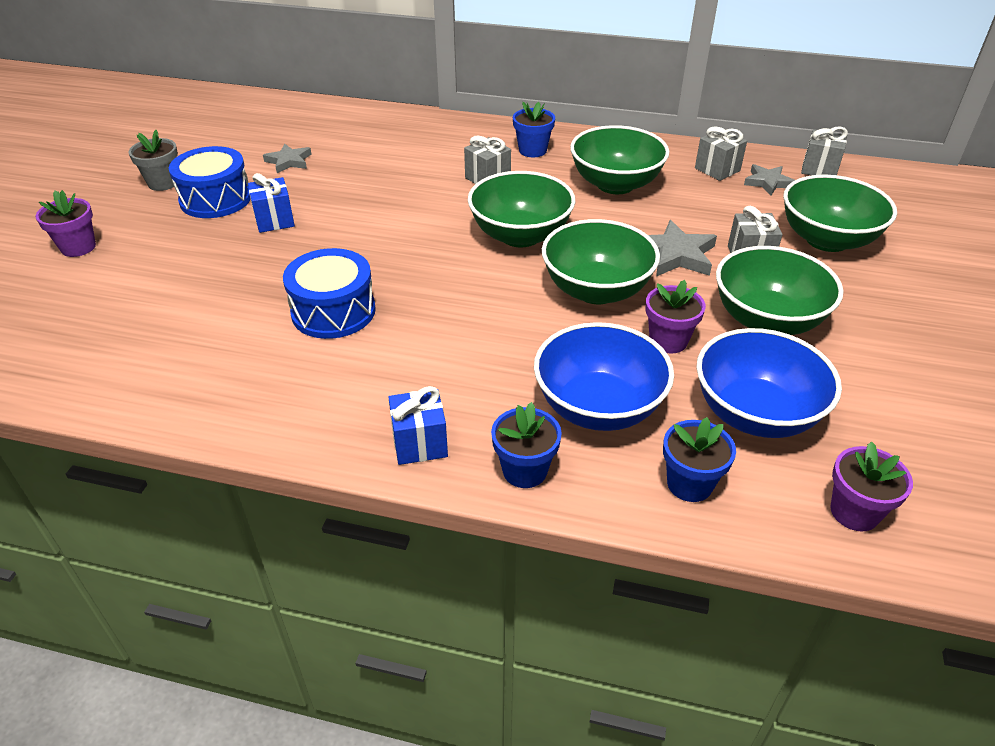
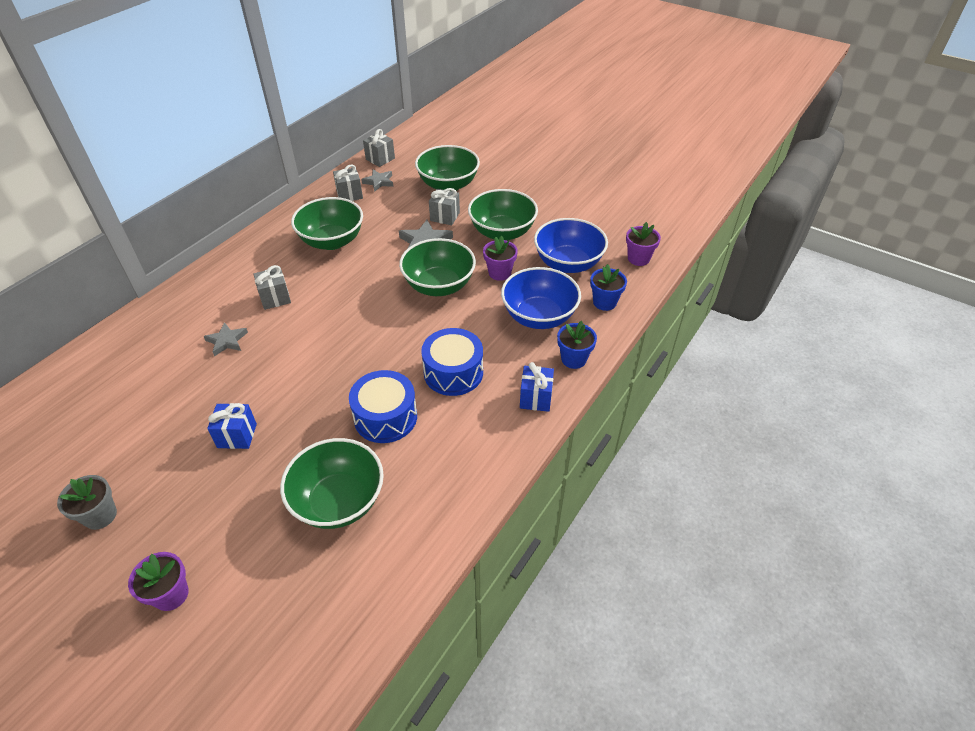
camera: 70 degrees left, 5 degrees up
(215, 199) = (167, 474): blue drum -> blue drum (453, 372)
(289, 161) = (143, 412): grey star -> grey star (227, 341)
(520, 235) = (359, 301): green bowl -> green bowl (338, 501)
(532, 150) = (255, 265): blue flower pot -> none

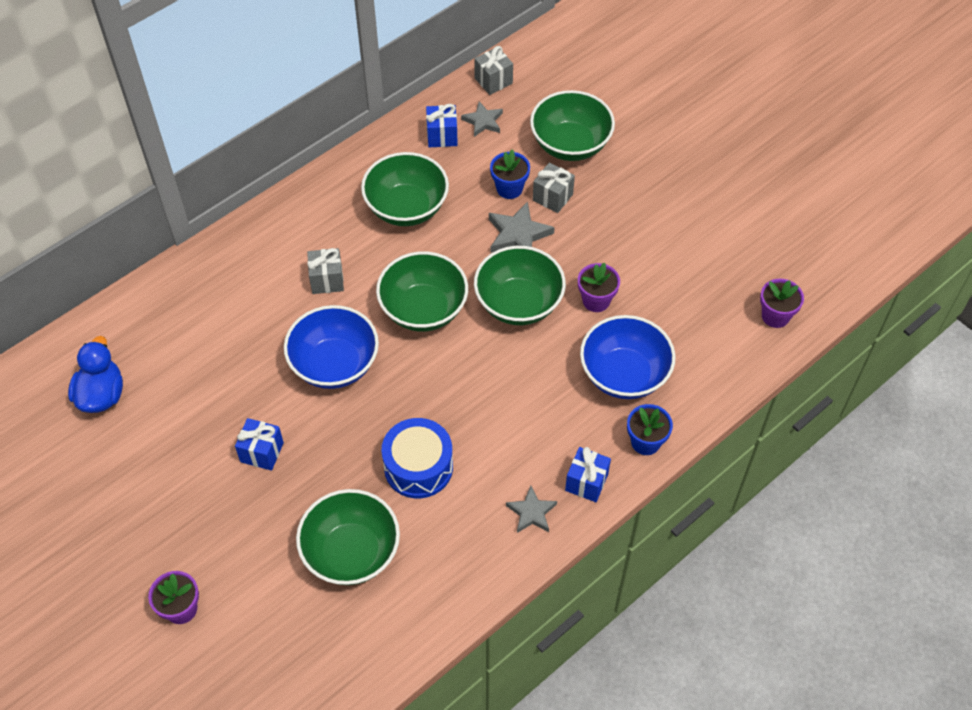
camera: 15 degrees right, 10 degrees up
(74, 420) = (101, 395): none -> blue duck
(100, 515) = (122, 510): grey flower pot -> none
(227, 341) = (266, 328): grey star -> grey star (531, 512)
(349, 195) = (442, 136): grey gift -> blue gift
(453, 372) = (504, 428): blue drum -> none
(502, 232) = (617, 238): green bowl -> green bowl (423, 309)
(568, 263) = (684, 304): blue bowl -> blue bowl (335, 364)
(604, 302) = (709, 372): blue flower pot -> blue flower pot (509, 188)

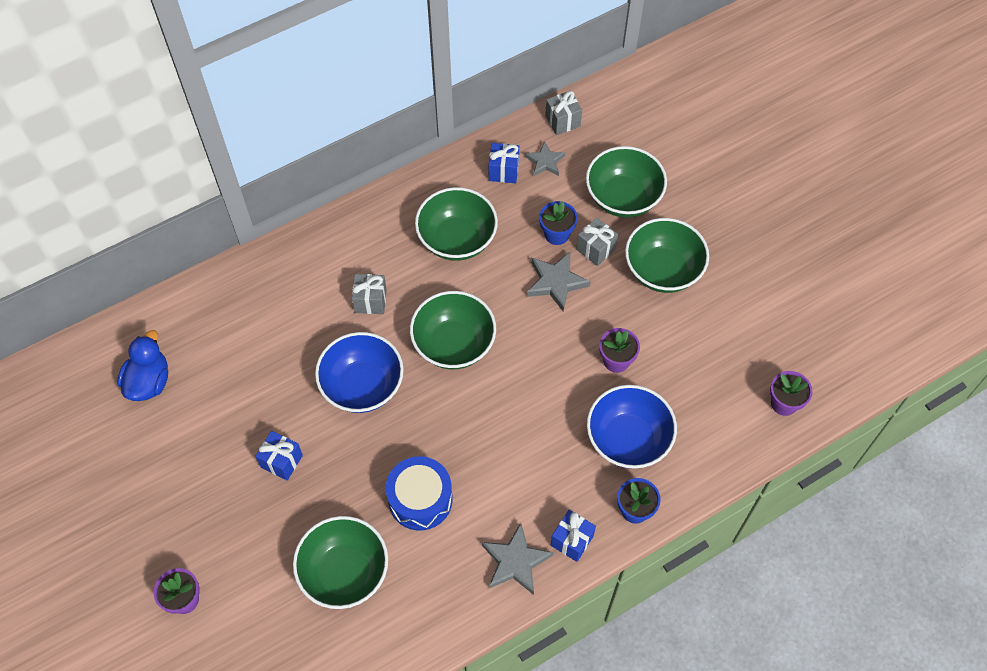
camera: 10 degrees right, 5 degrees up
(518, 303) = (543, 352): green bowl -> green bowl (662, 270)
(531, 512) = (515, 561): grey star -> grey star, size x1.51

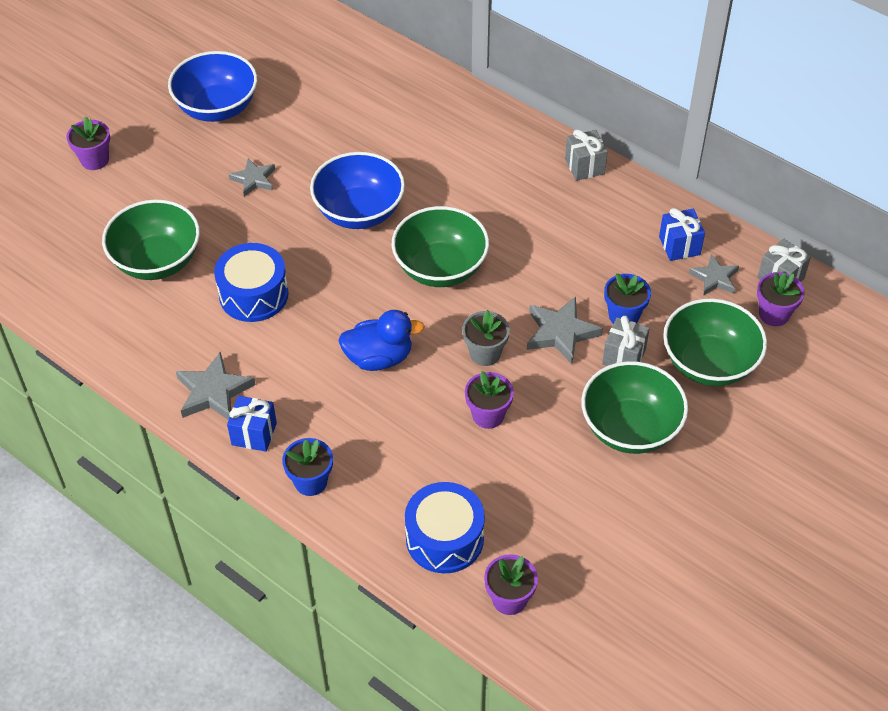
camera: 70 degrees right, 10 degrees down
(149, 381) = (297, 64): blue duck -> blue duck (379, 358)
(281, 461) = (254, 179): blue gift -> grey star
(370, 301) = (458, 187): grey gift -> grey gift (584, 166)
(457, 239) = (568, 233): green bowl -> none
(555, 342) = (485, 353): none -> grey flower pot
(594, 139) = (774, 314): none -> purple flower pot
(628, 439) = (394, 452): blue bowl -> blue bowl (217, 108)
(719, 429) = (444, 538): none -> blue drum

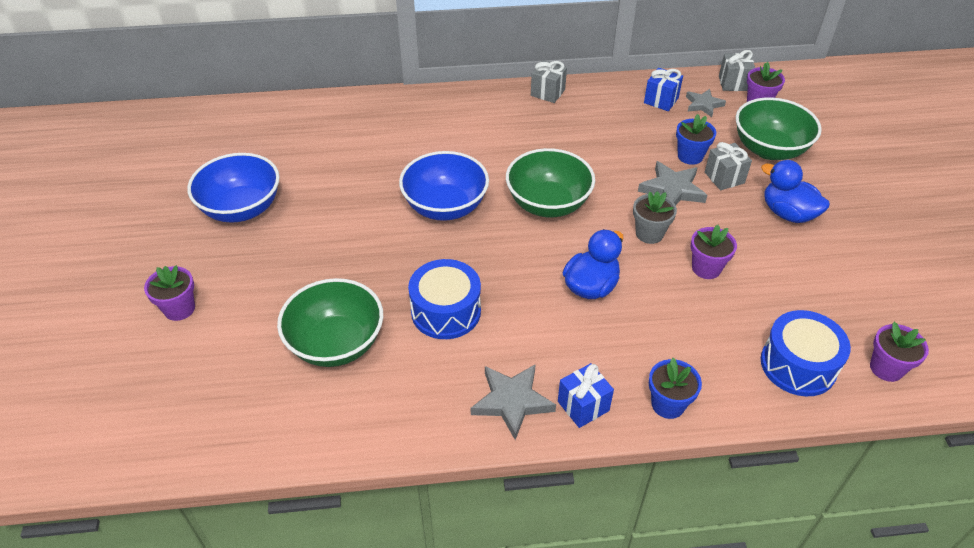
camera: 45 degrees left, 5 degrees down
(254, 179) = (337, 236): grey star -> none
(630, 428) = (787, 213): green bowl -> blue duck

